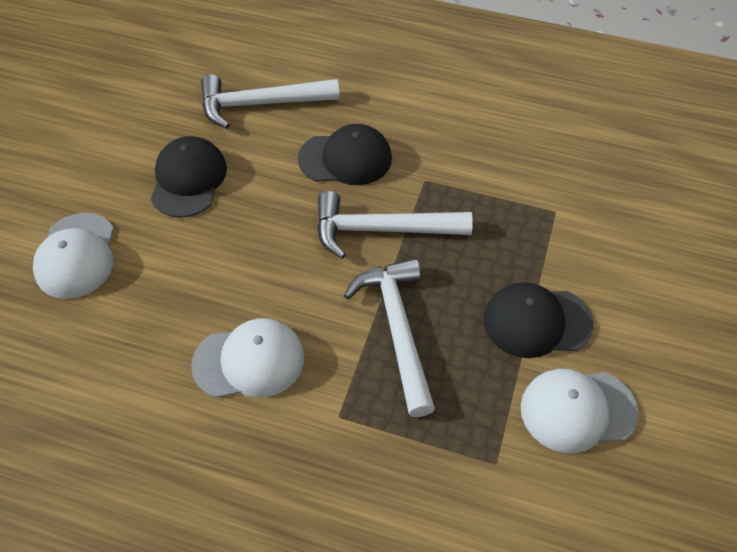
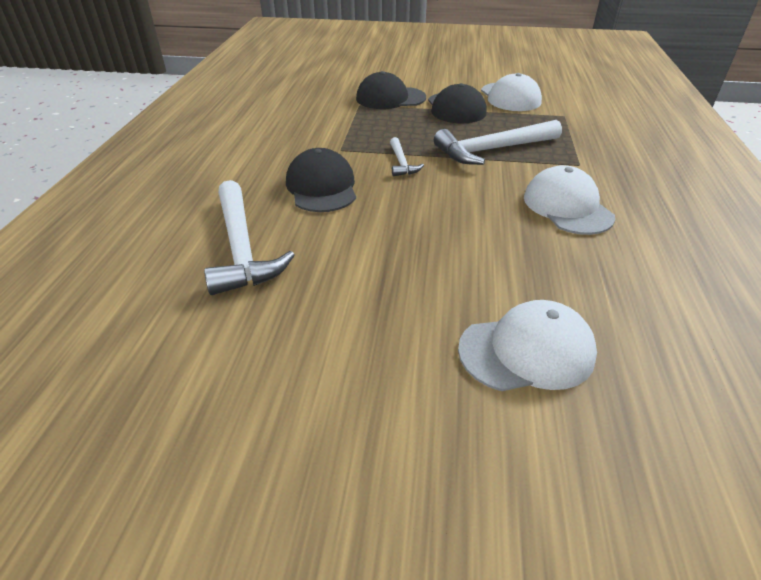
camera: 100 degrees left, 15 degrees down
(188, 179) = (374, 282): black cap -> black cap (390, 98)
(382, 230) = (401, 163): white hammer -> white hammer, size x0.50

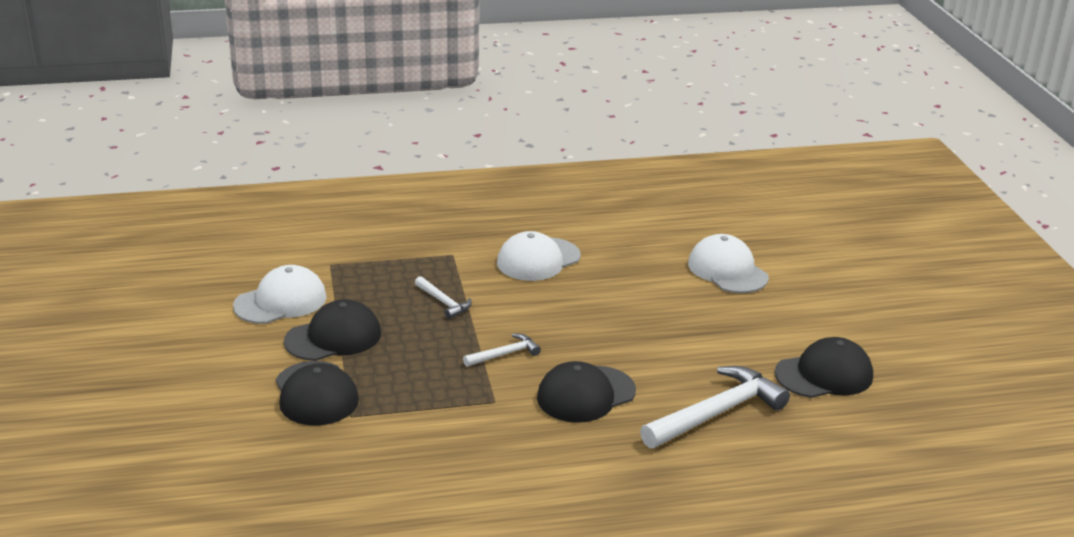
camera: 110 degrees left, 10 degrees down
(240, 356) = (824, 375): none -> black cap
(493, 150) = (443, 302): white hammer -> white hammer, size x0.50

